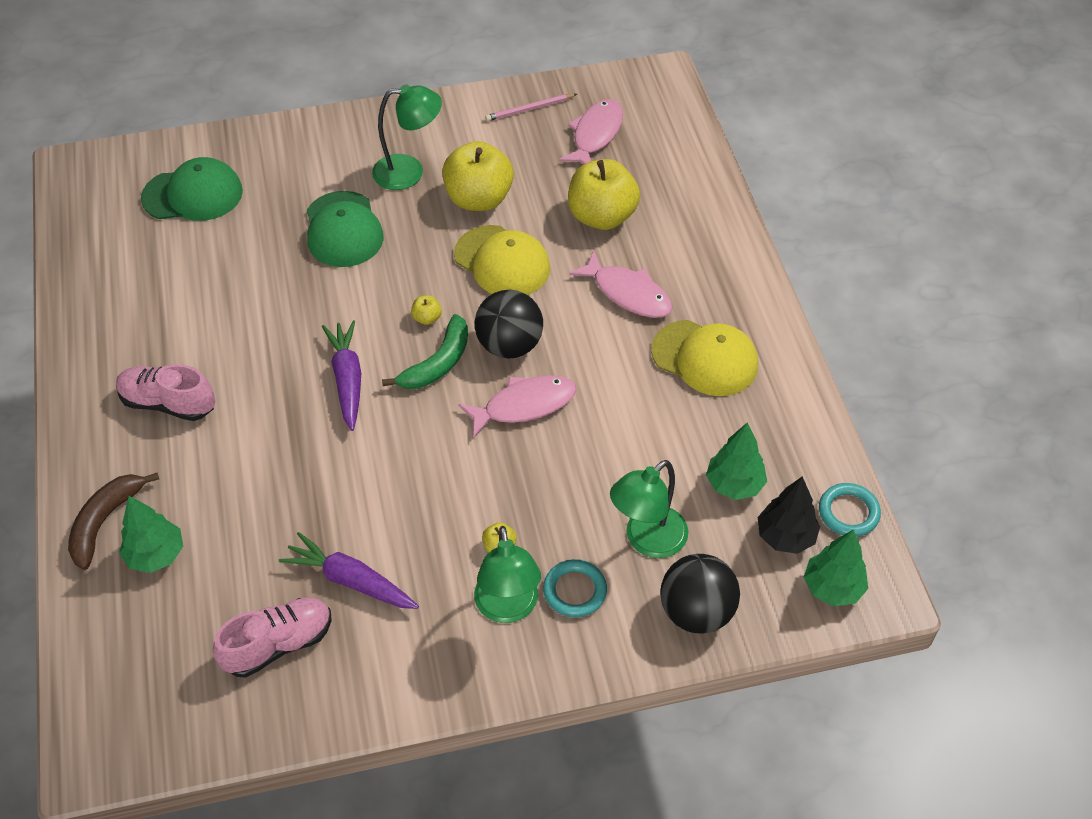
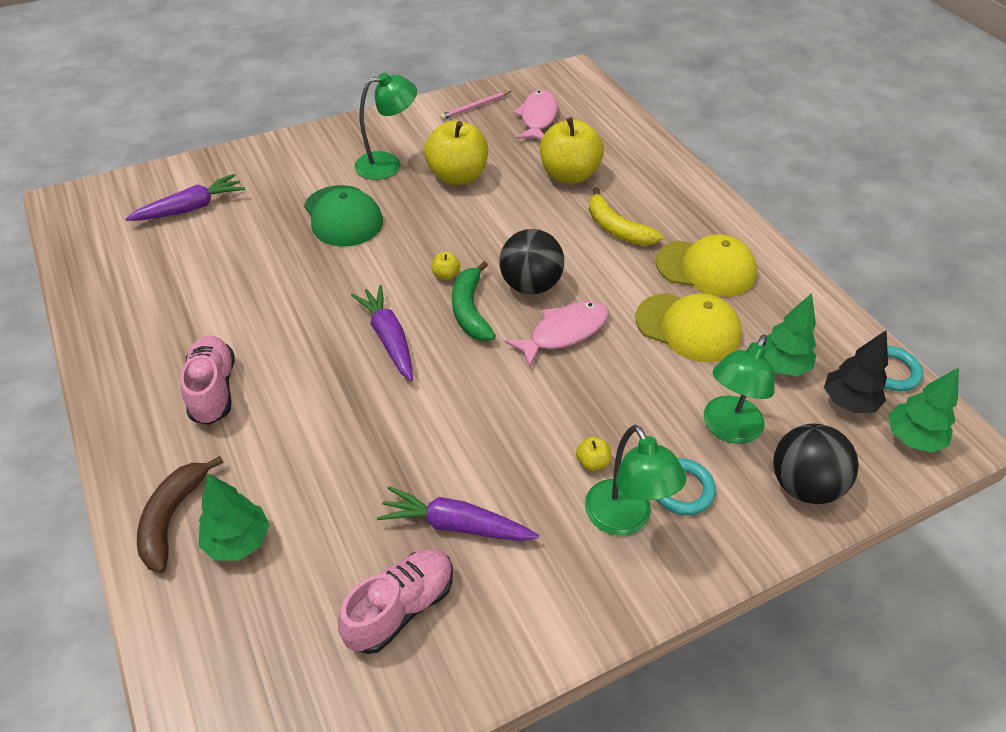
camera: 15 degrees left, 5 degrees down
(168, 403) = (213, 390): pink shoe -> pink shoe turned 75 degrees clockwise
(193, 194) = (191, 208): green cap -> purple carrot
(438, 363) = (470, 310): green banana -> green banana turned 150 degrees clockwise
(502, 262) = (497, 221): yellow cap -> yellow cap (688, 327)
(628, 293) = (616, 228): pink fish -> yellow banana

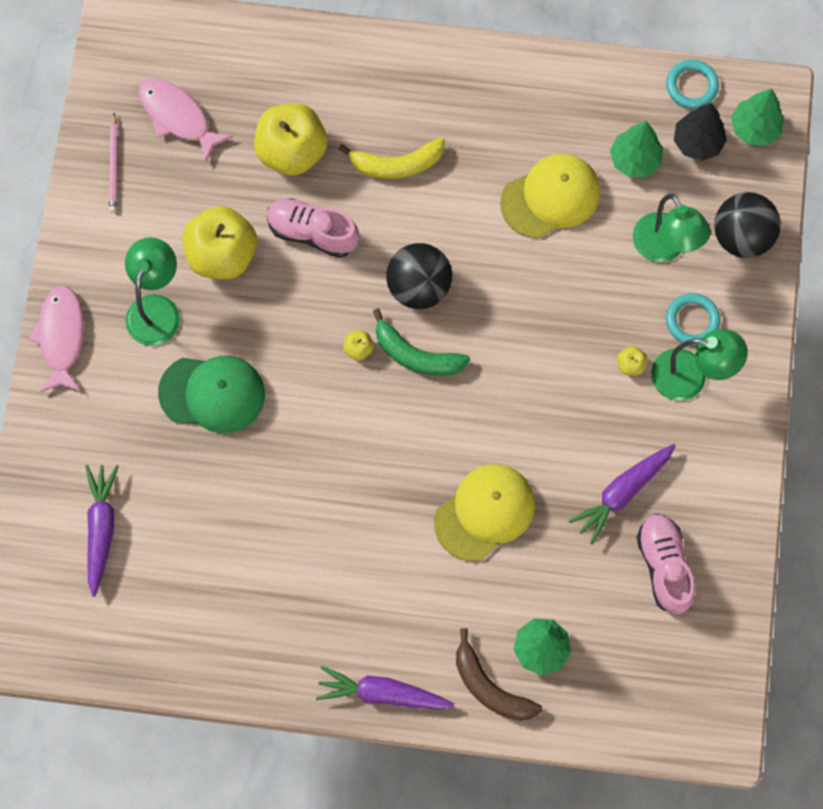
camera: 55 degrees left, 25 degrees up
(213, 390) = (373, 606): pink shoe -> pink shoe (312, 233)
(388, 338) = (405, 439): purple carrot -> purple carrot (382, 693)
(564, 332) = (492, 297): pink fish -> pink fish (61, 337)
(706, 268) = (496, 129): yellow cap -> yellow cap (485, 512)

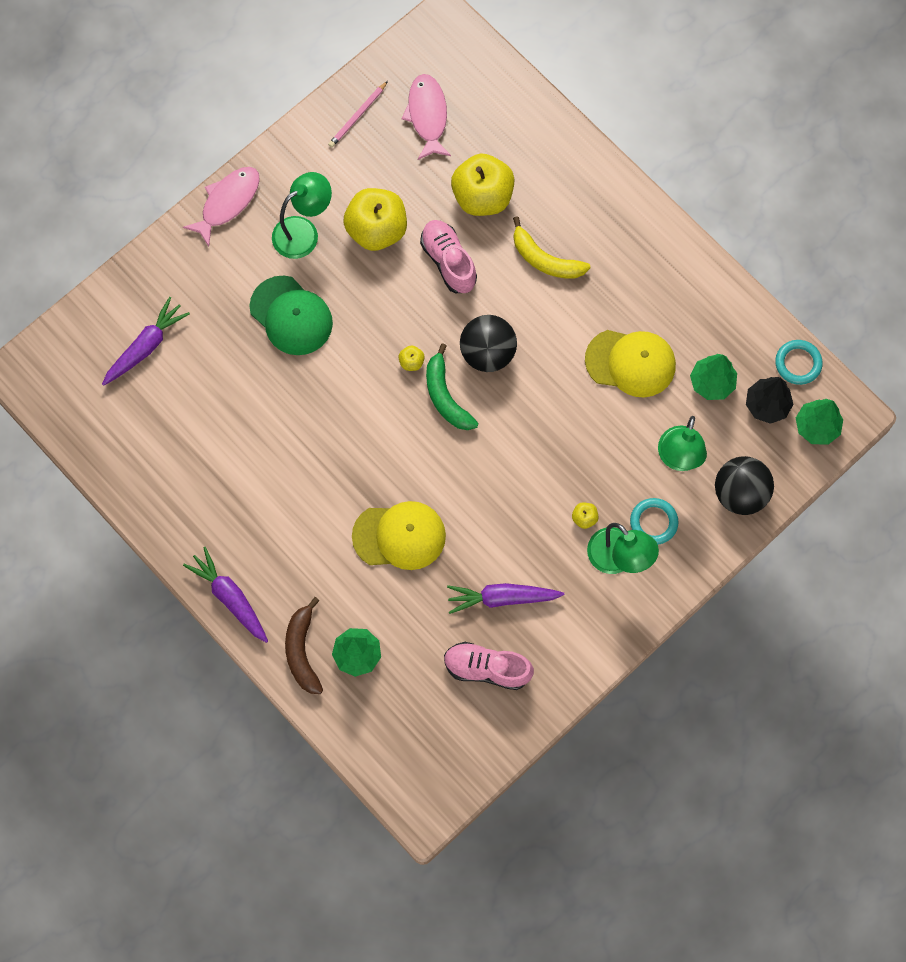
camera: 40 degrees right, 0 degrees up
(664, 566) = (487, 668): pink shoe -> pink shoe turned 105 degrees counterclockwise

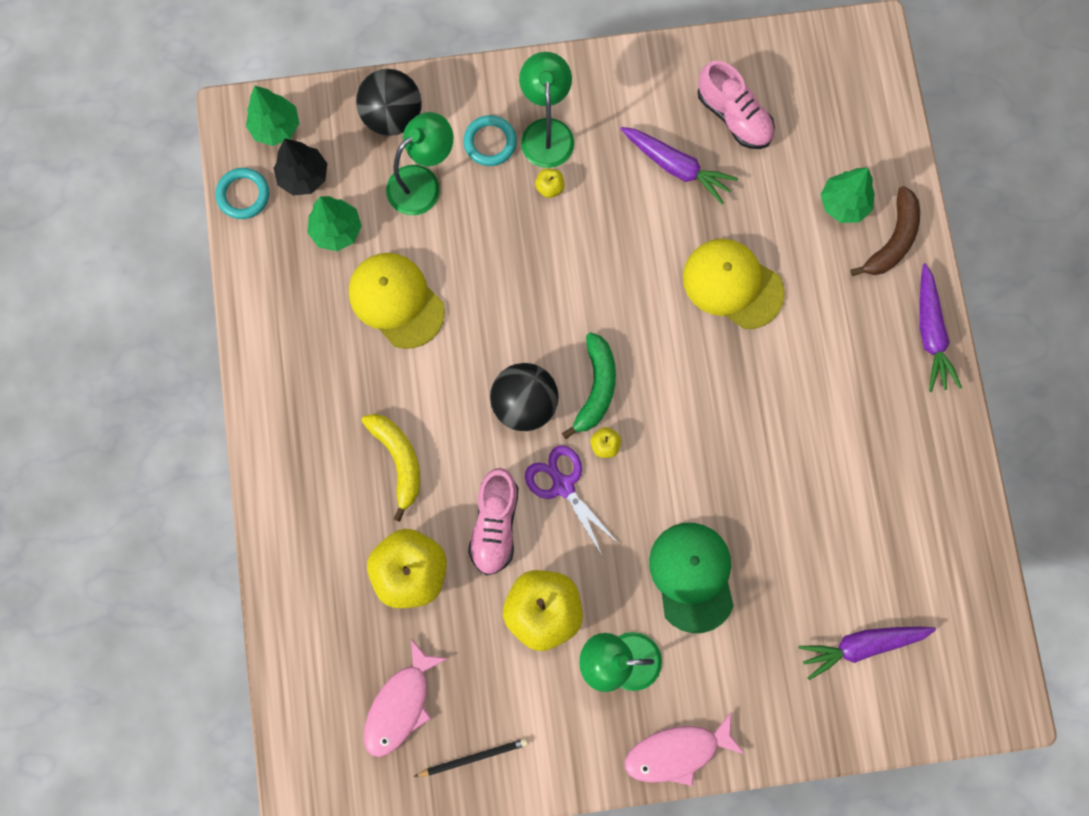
camera: 145 degrees left, 5 degrees up
(358, 116) = (473, 757): pink pencil -> black pencil
(421, 316) = (563, 485): none -> purple scissors

